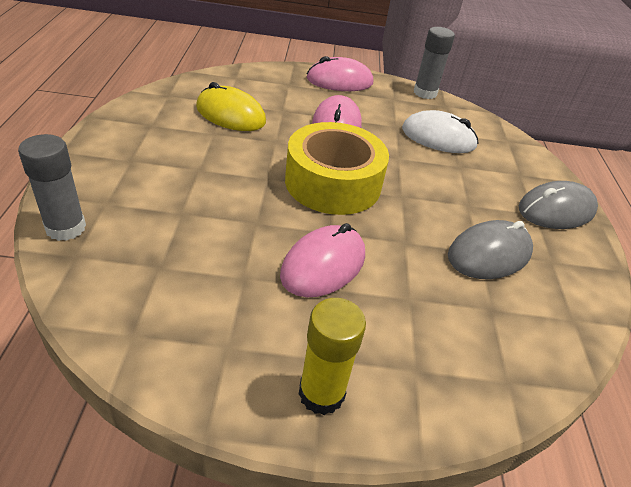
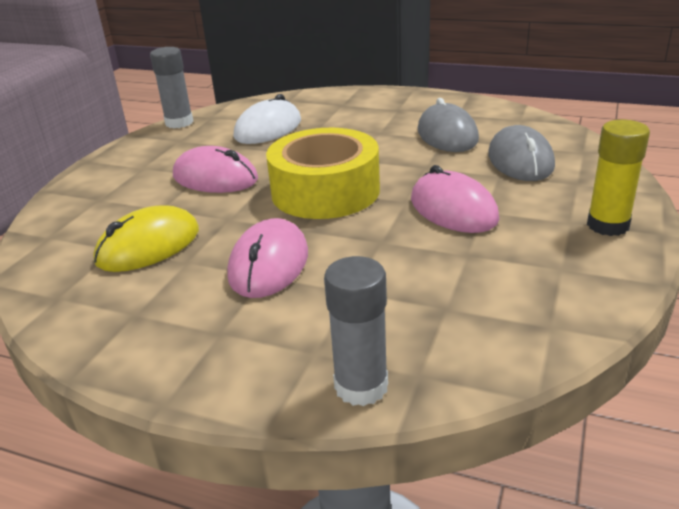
camera: 65 degrees left, 10 degrees down
(339, 81) = (117, 165): pink mouse -> pink mouse (269, 264)
(556, 210) = (396, 100): grey mouse -> grey mouse (520, 160)

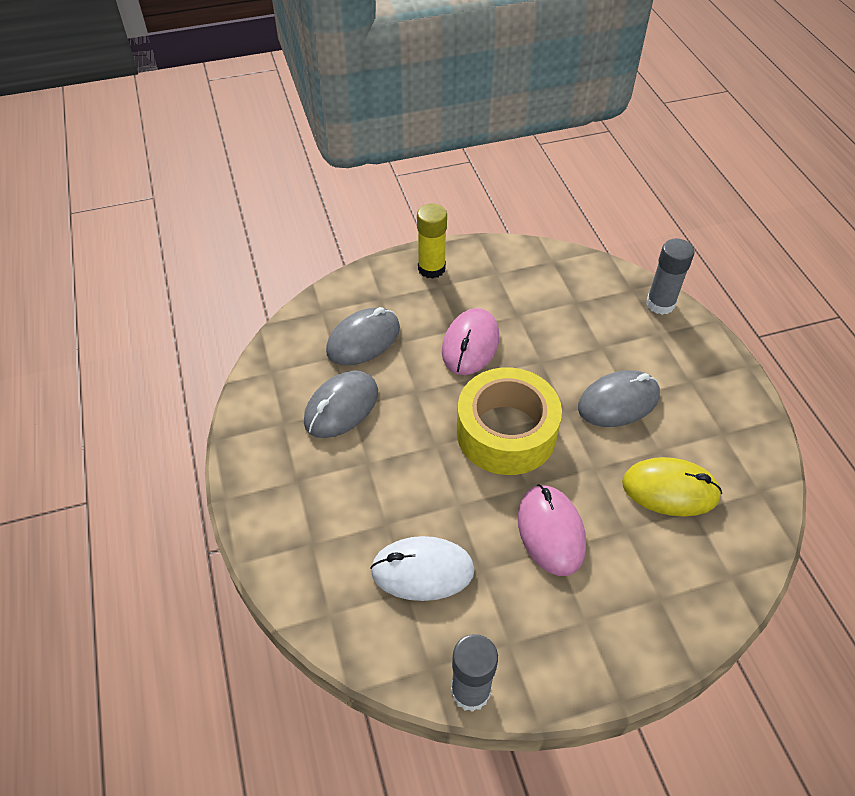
camera: 130 degrees left, 20 degrees up
(269, 264) = (618, 402): pink mouse -> grey mouse

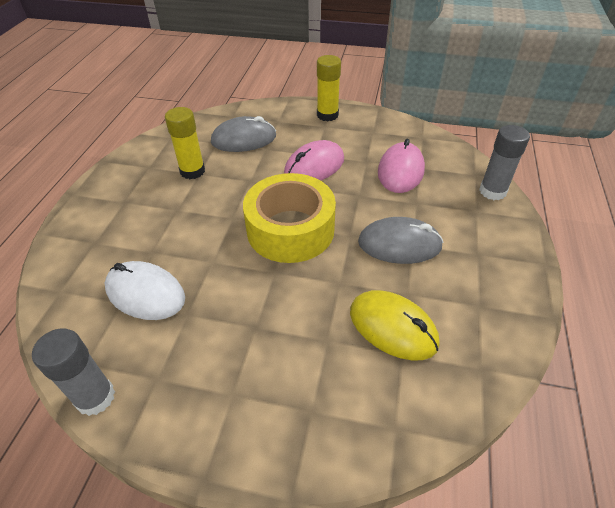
camera: 30 degrees right, 5 degrees down
(341, 407) = (192, 171): grey mouse -> yellow glue stick
(550, 531) = (263, 312): pink mouse -> pink mouse (400, 171)

